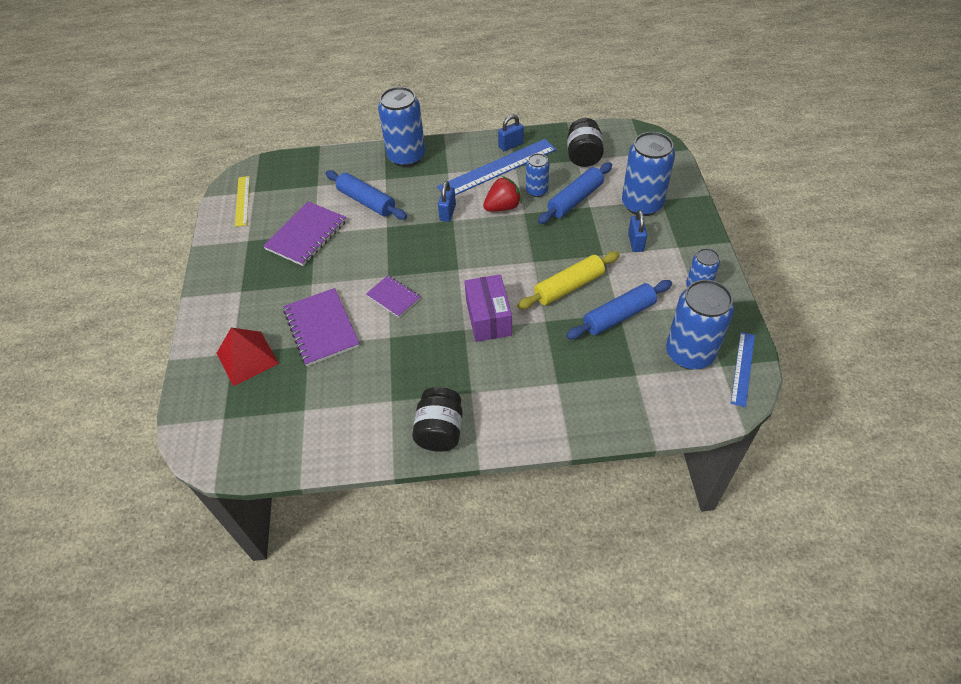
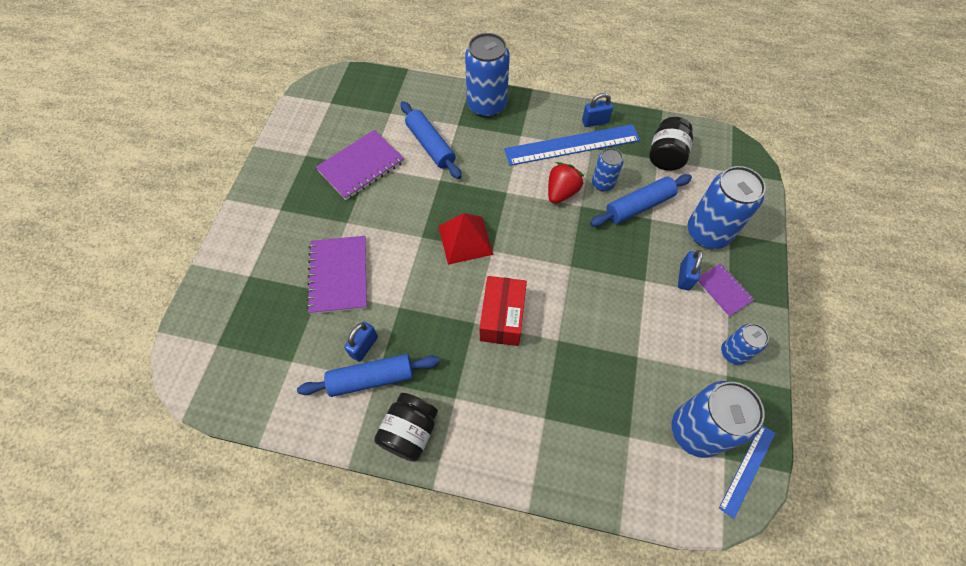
camera: 15 degrees right, 10 degrees up
(242, 201) = (316, 110): yellow ruler -> none
(247, 358) = (260, 286): red pyramid -> red pyramid (465, 240)
(393, 297) = (418, 263): purple notebook -> purple notebook (723, 290)
(447, 213) = (504, 182): blue padlock -> blue padlock (364, 346)
(488, 318) = (502, 317): purple box -> red box
(503, 207) = (561, 192): red strawberry -> red strawberry turned 45 degrees counterclockwise
(569, 287) = (596, 308): yellow rolling pin -> none
(618, 316) = (636, 359): blue rolling pin -> blue rolling pin (371, 378)

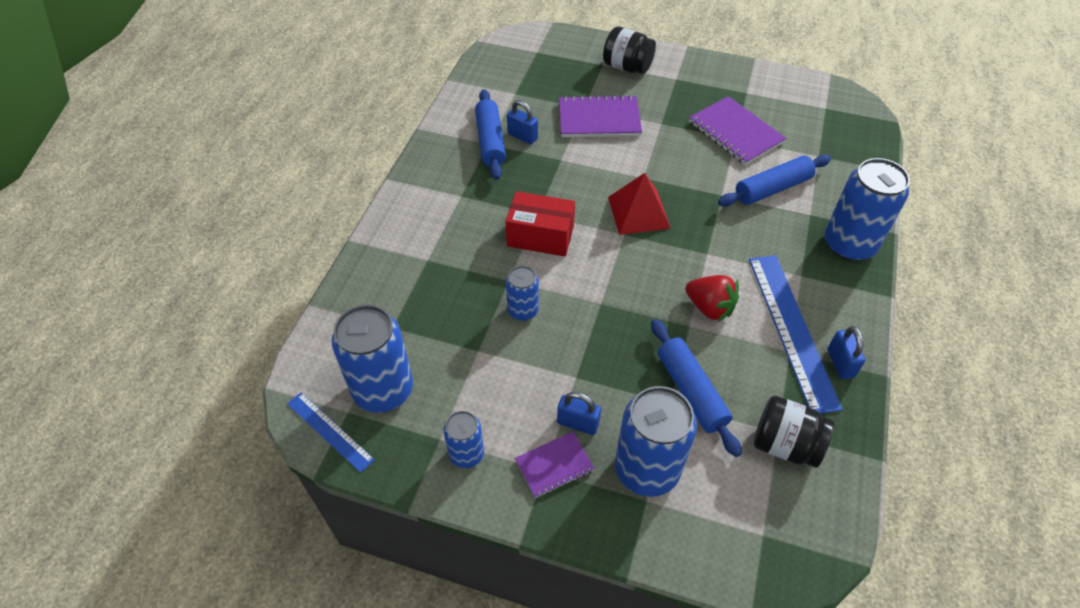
camera: 95 degrees right, 10 degrees down
(409, 432) = (436, 164): black jar -> black jar (627, 67)
(603, 183) = (727, 355): blue can -> blue can (523, 310)

